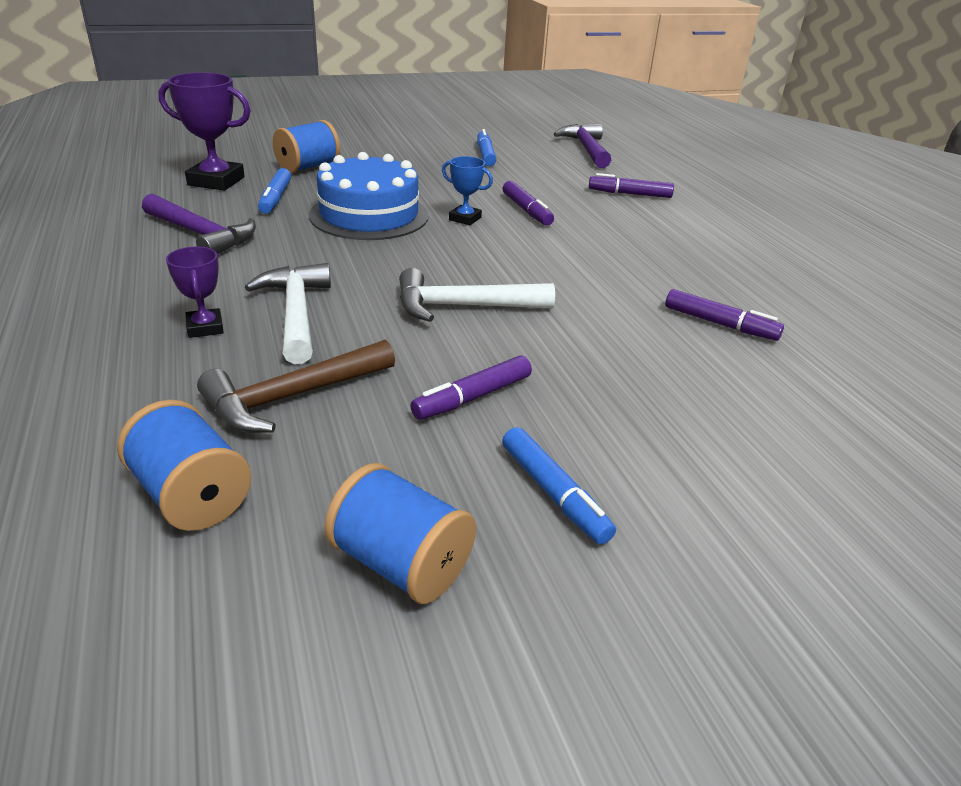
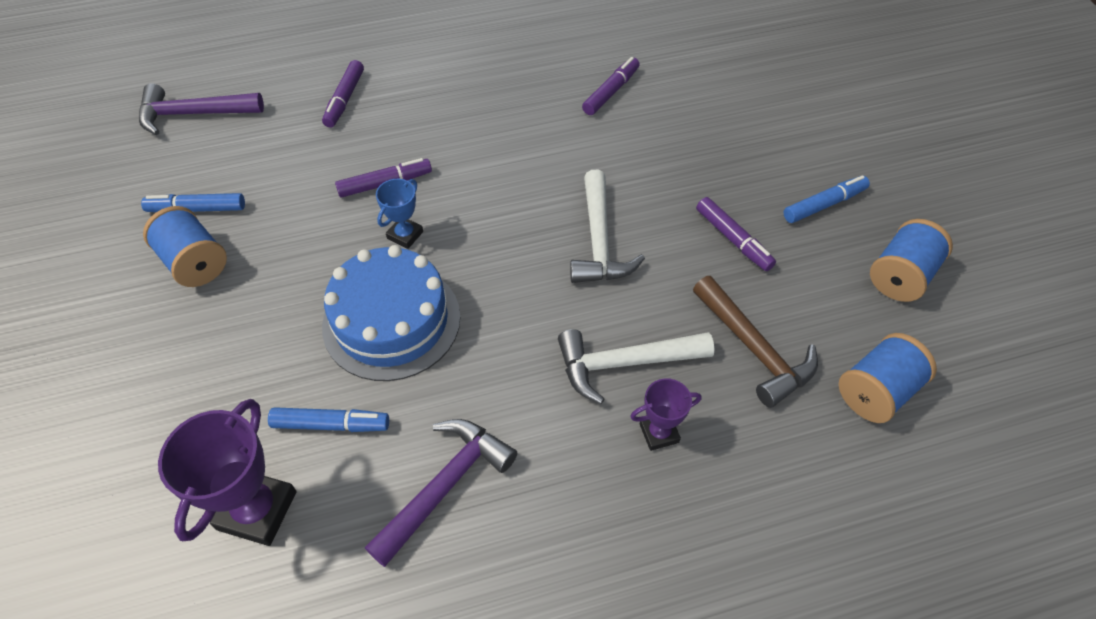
camera: 85 degrees left, 20 degrees up
(308, 167) = (214, 402): blue spool -> blue spool (195, 263)

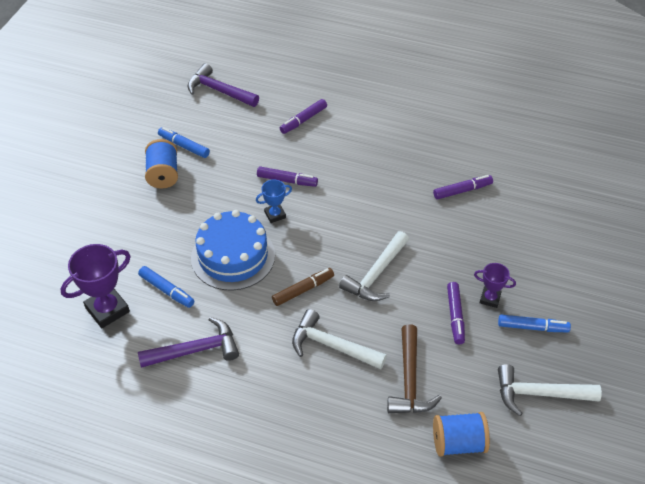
camera: 35 degrees right, 5 degrees down
(525, 312) = (303, 290): none -> brown marker
(659, 433) = (319, 390): purple trophy -> purple trophy (490, 298)
(900, 276) = (539, 394): blue spool -> white hammer

